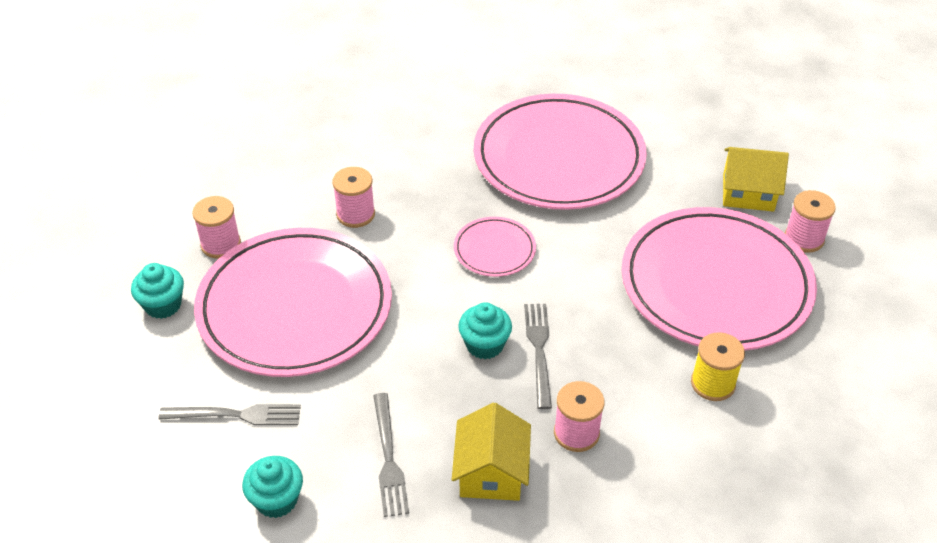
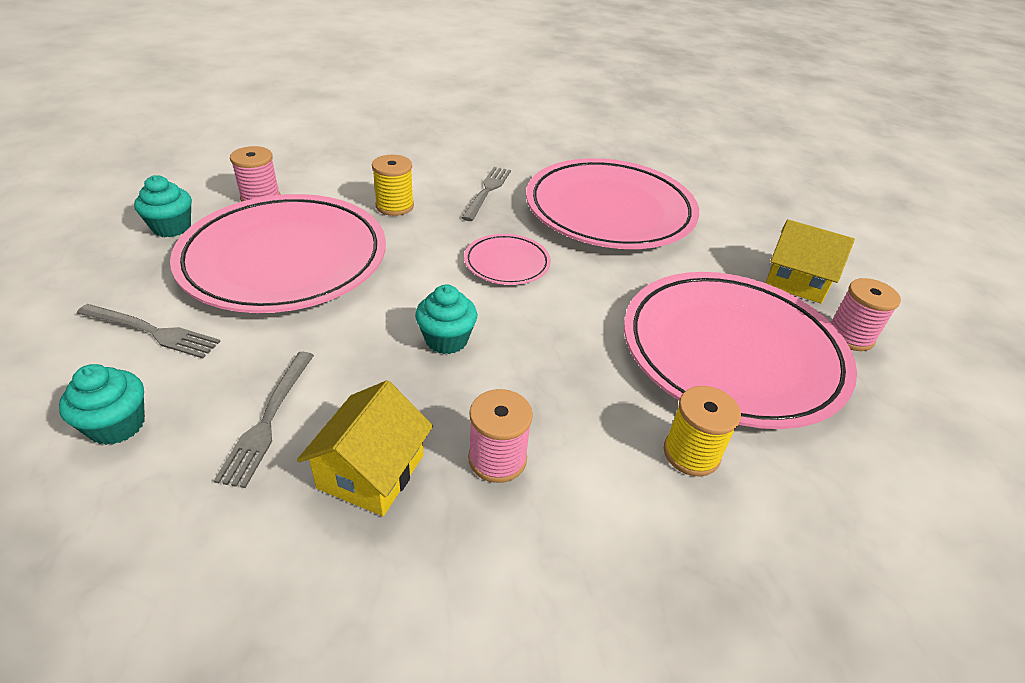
camera: 15 degrees right, 5 degrees down
(355, 214) = (394, 206): pink spool -> yellow spool
(539, 350) = (502, 361): grey fork -> grey fork (487, 191)

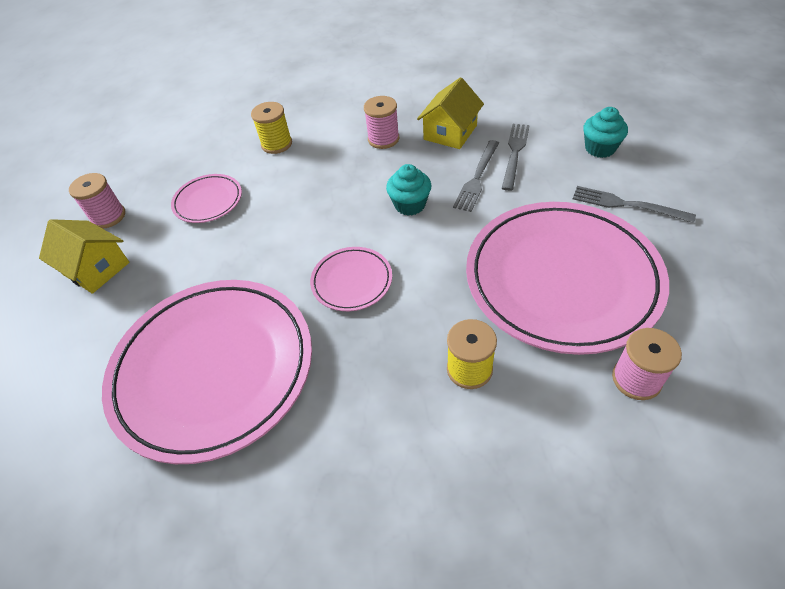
camera: 165 degrees left, 10 degrees up
(172, 227) = (702, 321): turquoise cupcake -> none
(487, 191) = (353, 406): grey fork -> grey fork (477, 178)
(731, 352) = (208, 201): pink plate -> pink plate, size x0.44

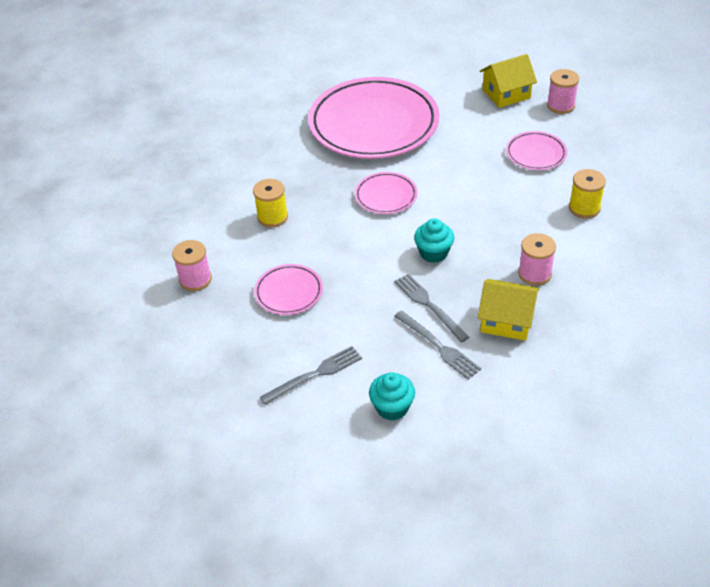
camera: 120 degrees right, 5 degrees down
(450, 132) = (506, 320): yellow house -> yellow house turned 45 degrees counterclockwise
(561, 279) = (289, 292): pink plate -> pink plate, size x0.44

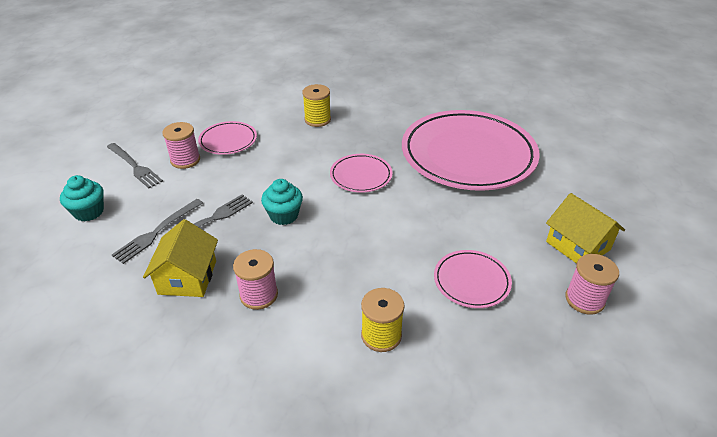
camera: 75 degrees right, 5 degrees down
(195, 279) = (241, 98): pink spool -> pink spool (185, 160)

